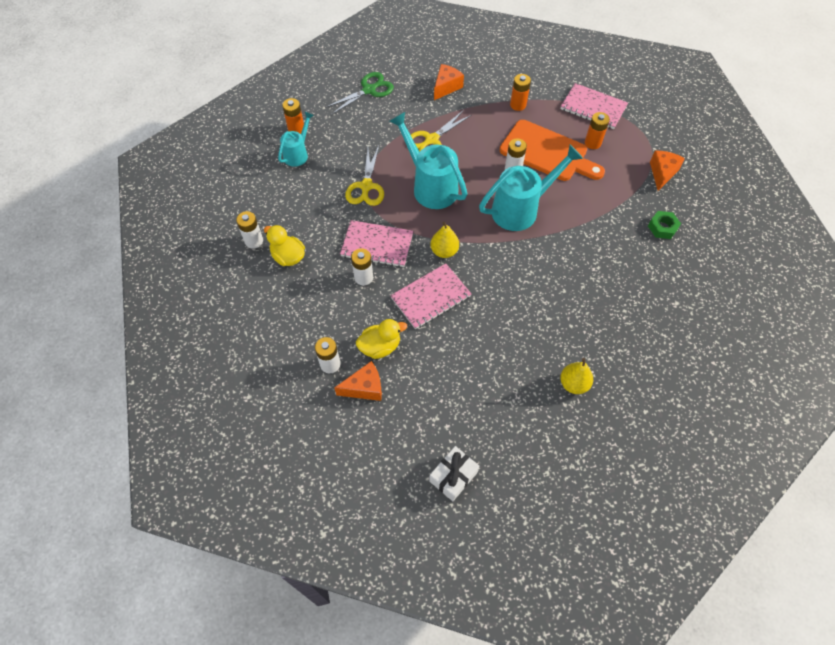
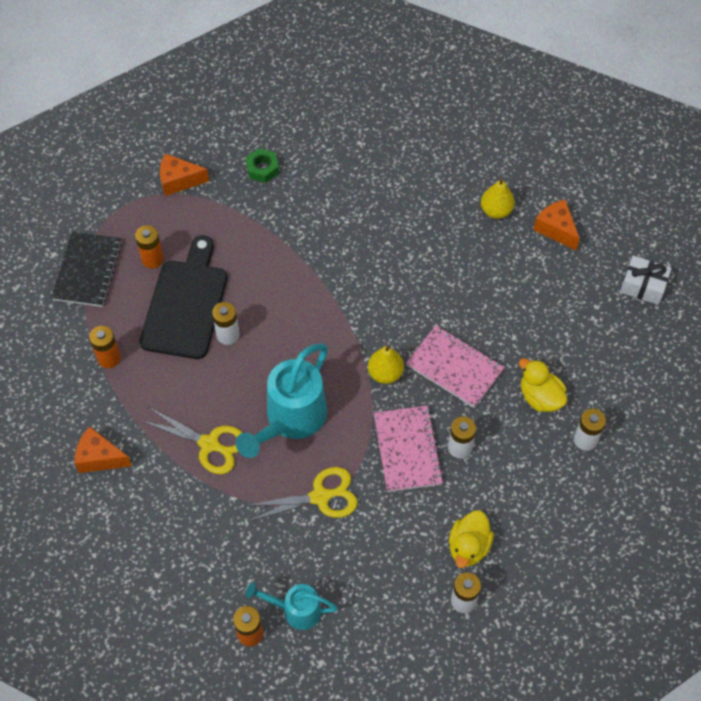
camera: 110 degrees left, 0 degrees up
(364, 388) = (594, 395): orange cheese -> orange cheese (556, 229)
(369, 90) = (137, 561): green scissors -> none
(521, 209) = (290, 310): turquoise watering can -> none
(547, 153) = (186, 304): orange cutting board -> black cutting board
(593, 108) = (88, 271): pink notebook -> black notebook

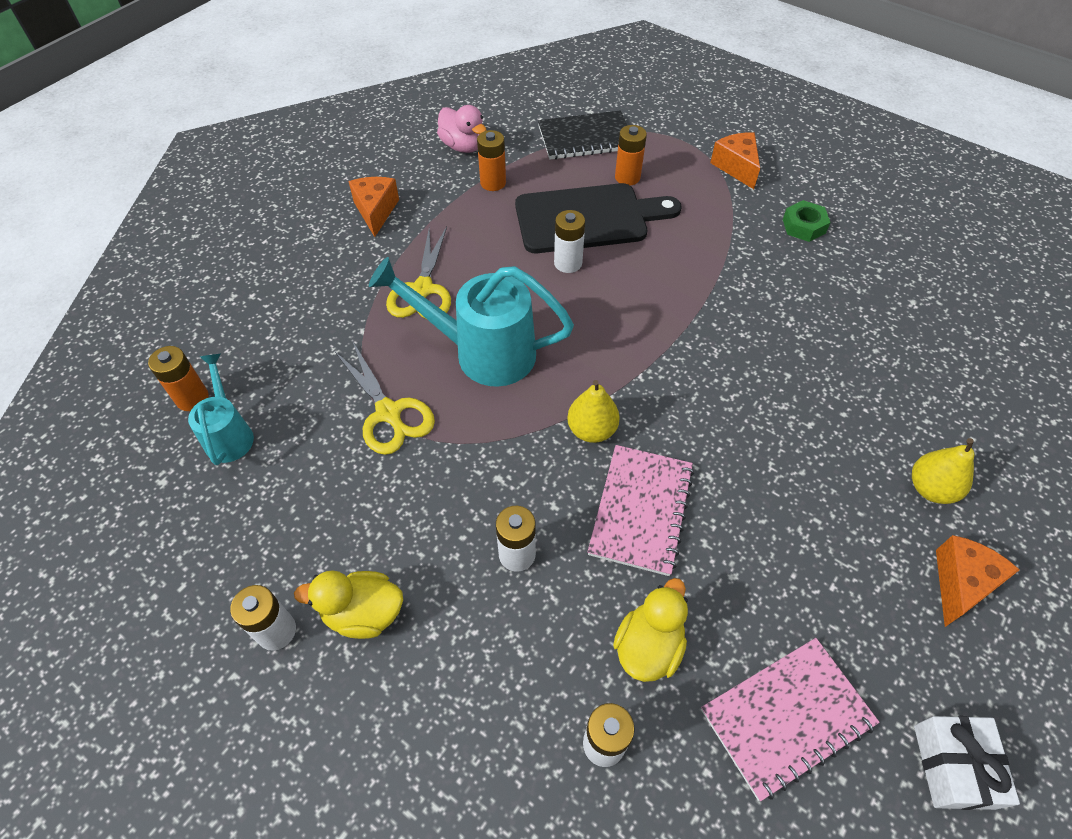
camera: 70 degrees right, 5 degrees down
(48, 367) = (463, 146): none -> pink duck
(407, 450) = (489, 489): pink notebook -> pink notebook (787, 717)

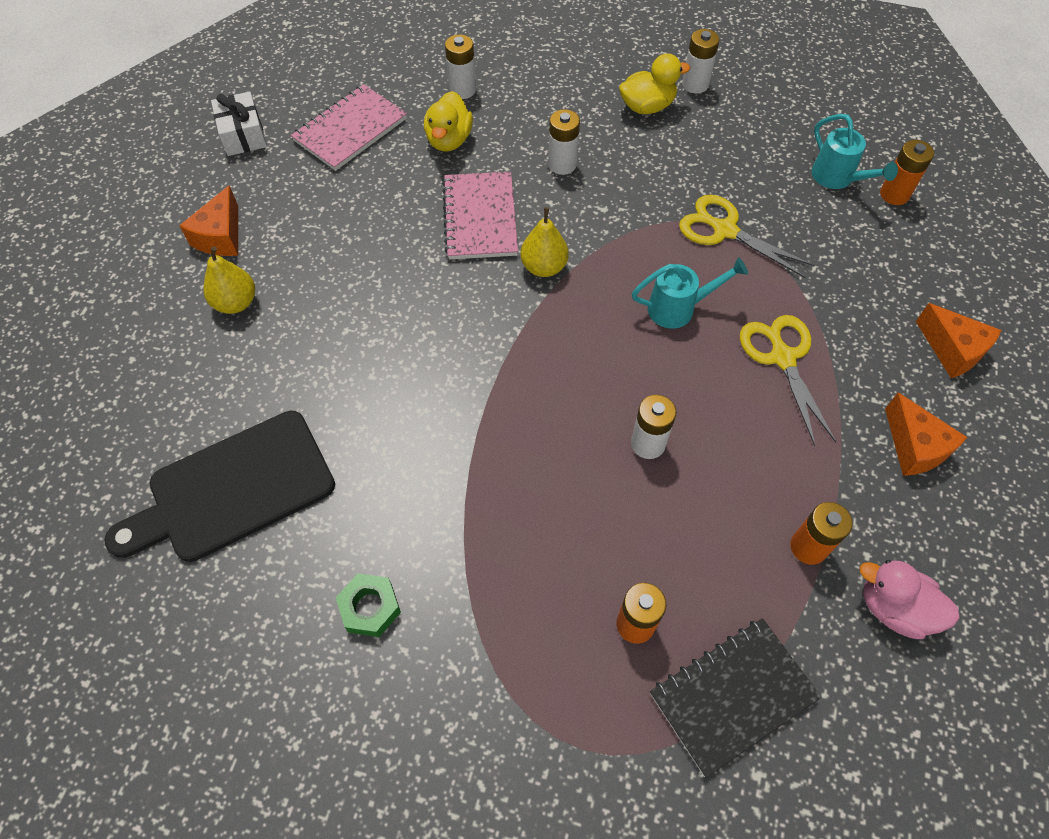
camera: 160 degrees right, 5 degrees up
(483, 352) = (678, 308): turquoise watering can -> turquoise watering can, size x0.57
(588, 218) = (655, 524): black cutting board -> black cutting board (233, 489)
(736, 167) = (483, 708): orange cheese -> orange cheese (952, 350)

